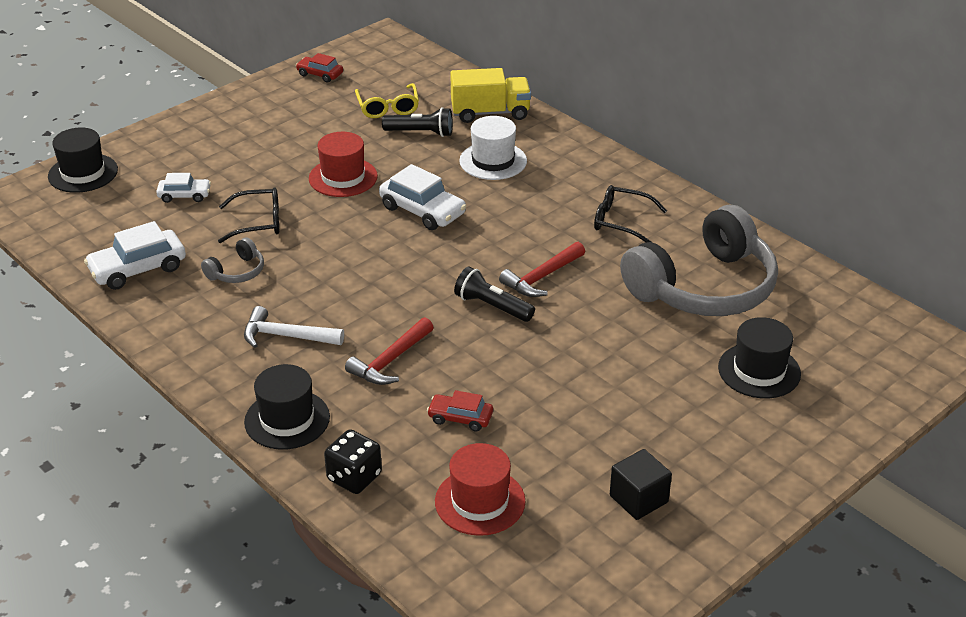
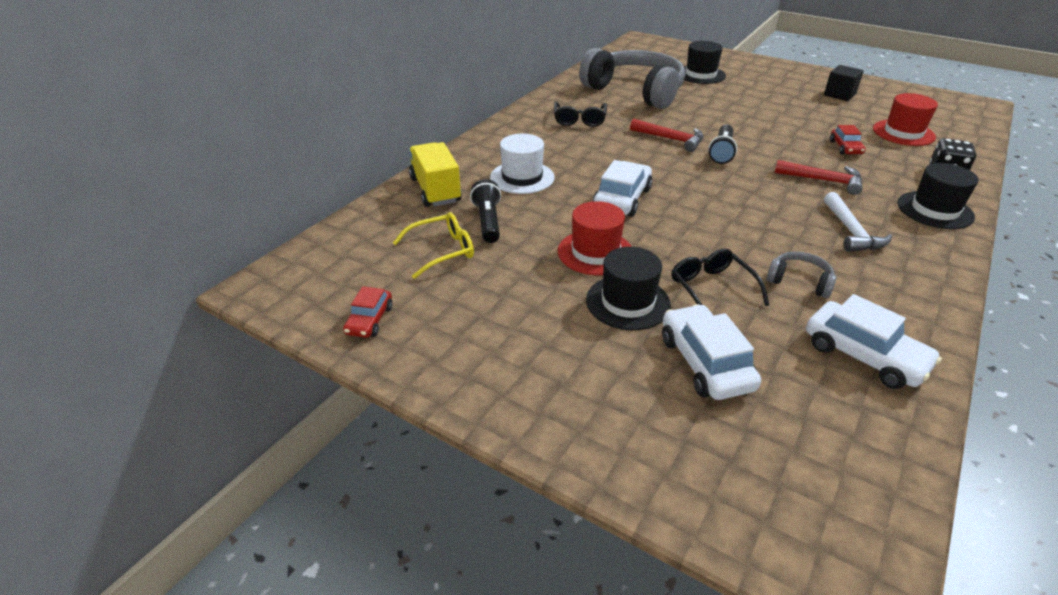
camera: 105 degrees left, 0 degrees up
(83, 173) = (729, 499): black hat -> black hat (628, 302)
(184, 195) = (705, 363): white car -> white car, size x1.68

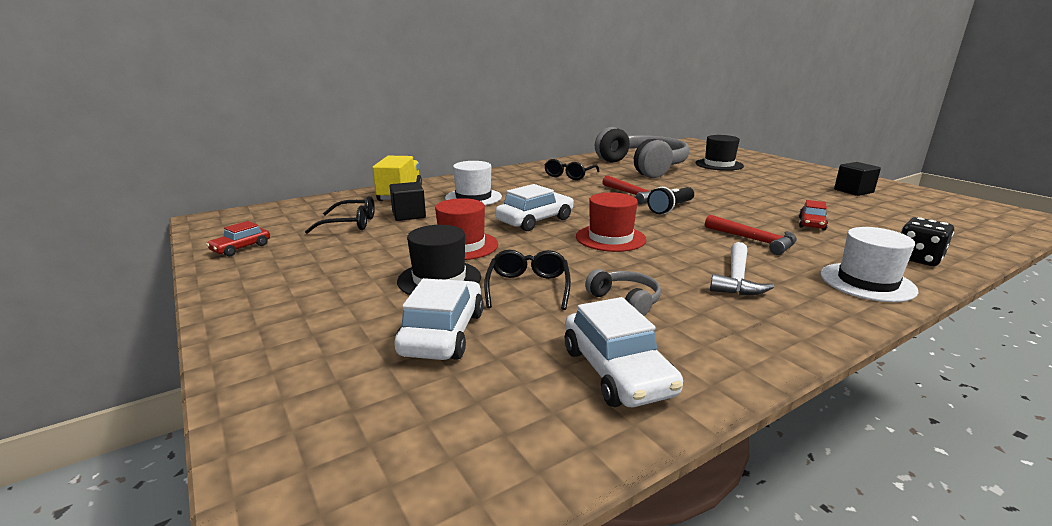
camera: 25 degrees right, 15 degrees down
(441, 251) = (350, 224): yellow glasses -> black glasses
(488, 221) = (409, 215): black flashlight -> black cube
(903, 133) = (899, 224): red hat -> red hat (610, 238)
(935, 210) = (867, 282): black hat -> white hat

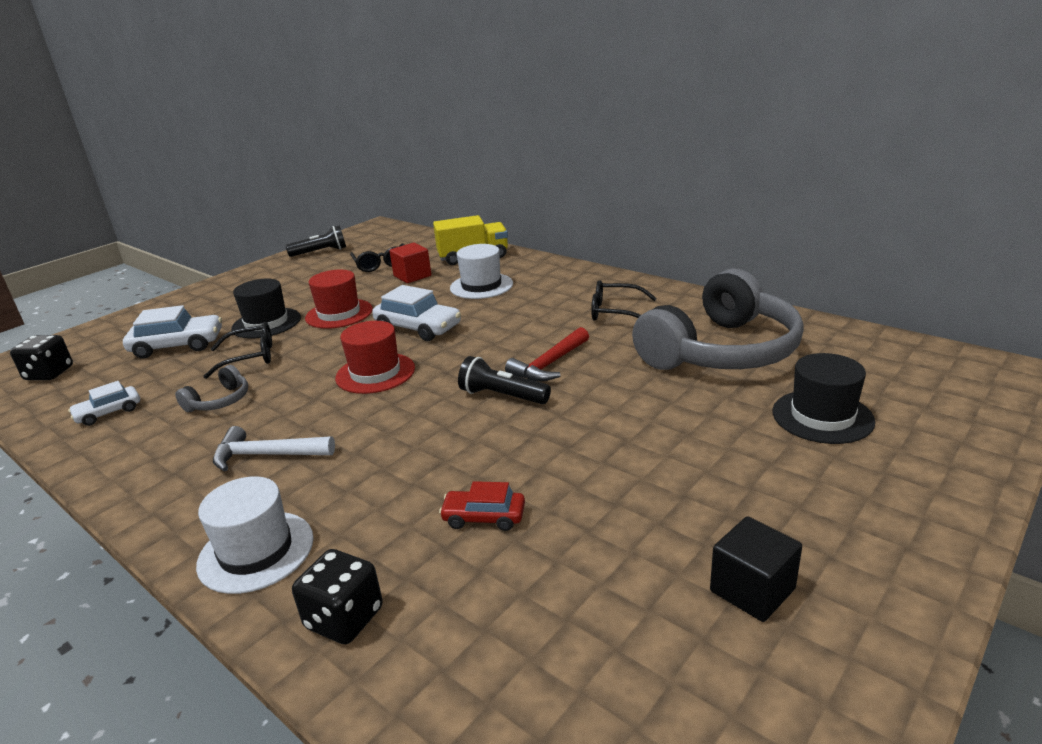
camera: 75 degrees right, 5 degrees up
(241, 248) = (321, 252): red car -> black flashlight
(409, 215) = (412, 276): black cube -> red cube
(428, 455) = (49, 373): none -> black dice
(617, 371) = (108, 412): white car -> white car, size x0.59
(754, 240) = (391, 464): red hammer -> none

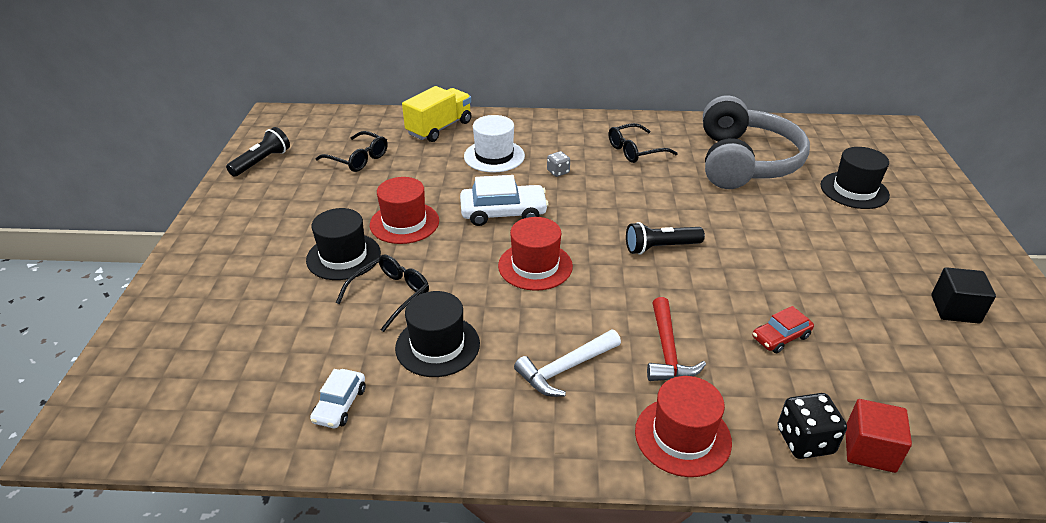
camera: 40 degrees left, 10 degrees up
(49, 373) = (176, 402): black dice -> none
(178, 346) = (284, 313): white car -> none
(219, 401) = (437, 345): grey headphones -> black hat
(256, 551) = (682, 436): white hat -> red hat
(412, 276) = (412, 163): red cube -> red cube (869, 449)
(514, 310) = (558, 172): none -> grey dice
(549, 364) = (654, 210): red hammer -> red hammer (667, 351)

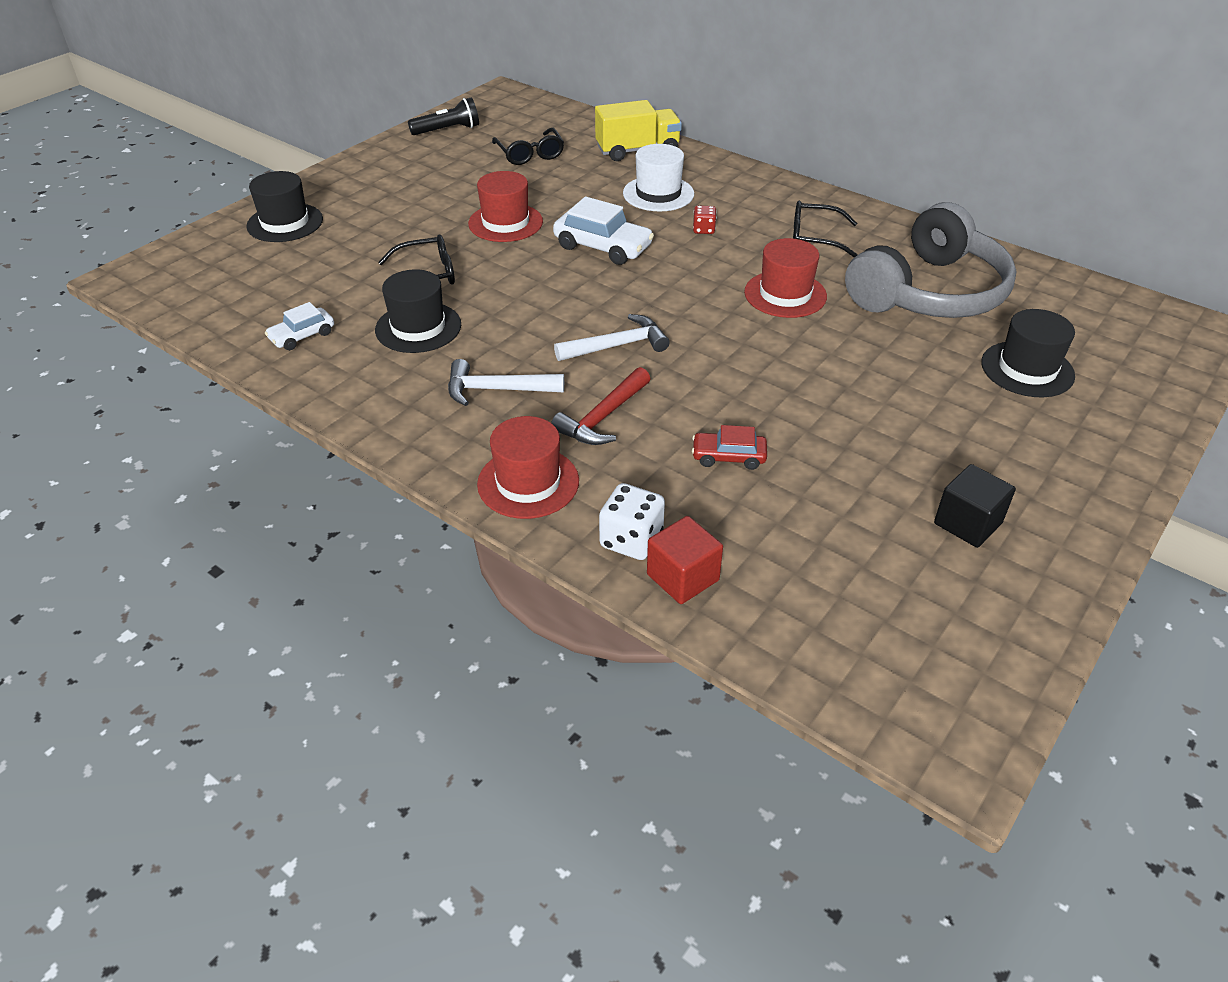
camera: 35 degrees right, 5 degrees up
(343, 256) = (425, 231): black hat -> black hat (285, 223)
(535, 266) = (574, 301): red hat -> red hat (785, 294)
(558, 172) = (703, 230): grey dice -> red dice
(608, 287) = (617, 346): none -> white hammer
(660, 247) = (715, 334): black flashlight -> none
(805, 441) = (631, 540): black dice -> white dice

